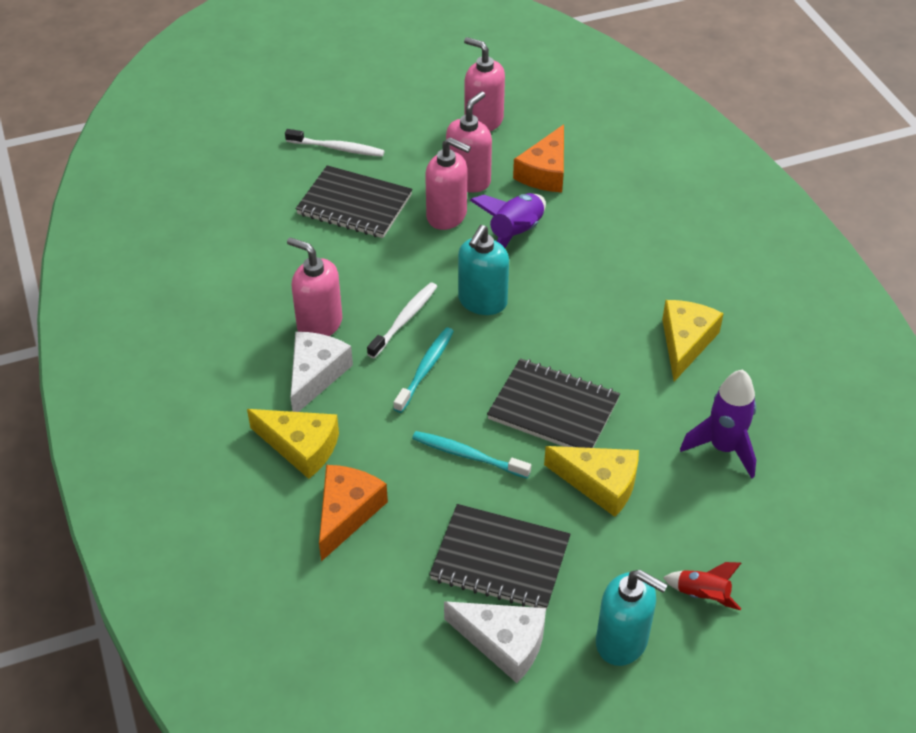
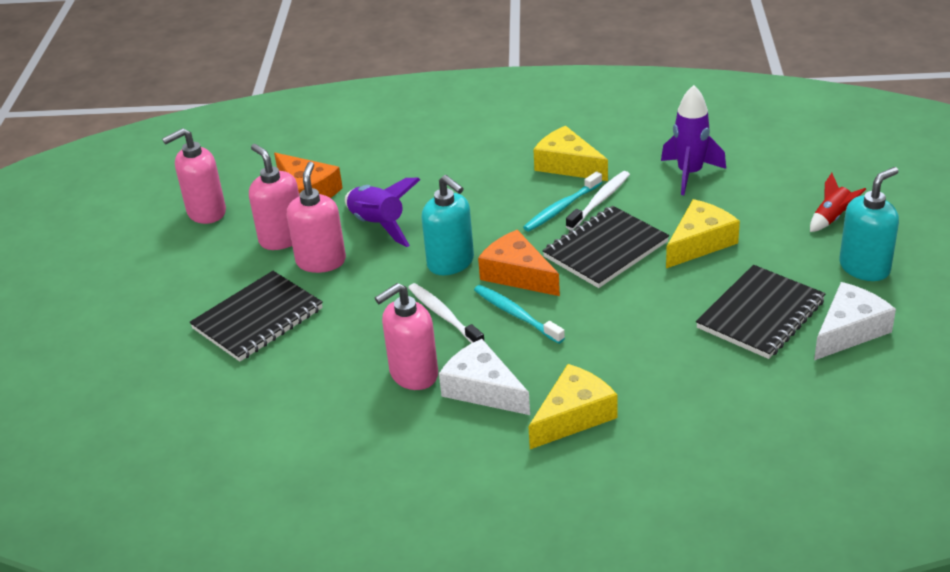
camera: 65 degrees left, 10 degrees down
(337, 148) = (161, 315): white toothbrush -> white toothbrush (600, 201)
(347, 513) = (671, 399): orange cheese -> orange cheese (517, 274)
(447, 216) = (321, 261): pink soap dispenser -> pink soap dispenser turned 45 degrees counterclockwise
(468, 455) = (635, 309): turquoise toothbrush -> turquoise toothbrush (561, 208)

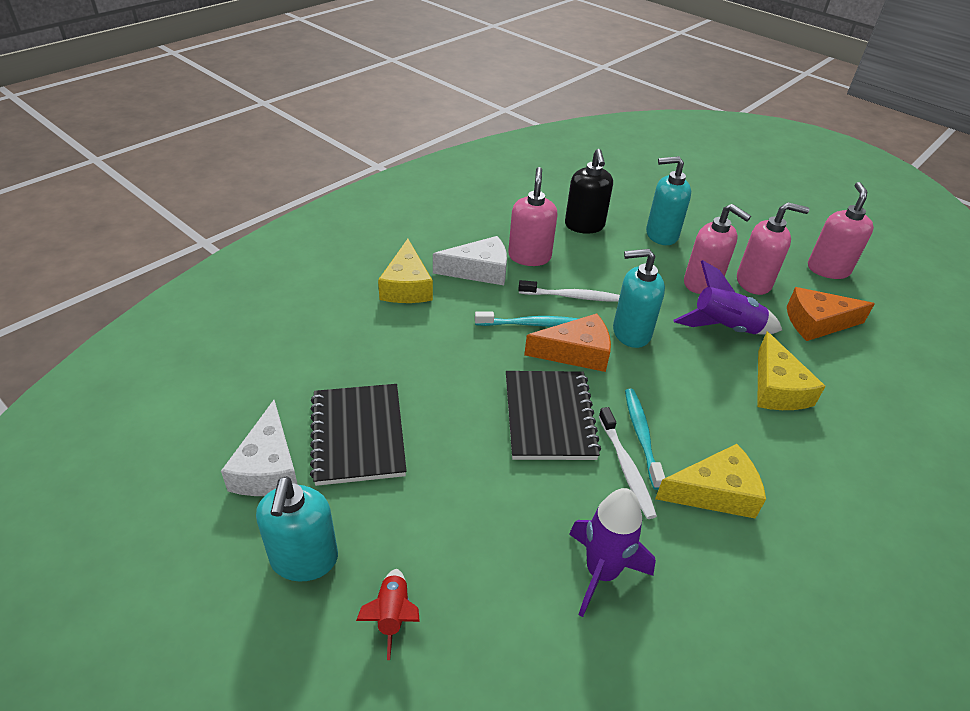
camera: 125 degrees right, 5 degrees up
(258, 319) = (661, 235): black notebook -> turquoise soap dispenser
(303, 373) = (584, 226): none -> black soap dispenser
(700, 243) = (485, 480): yellow cheese -> yellow cheese (777, 388)

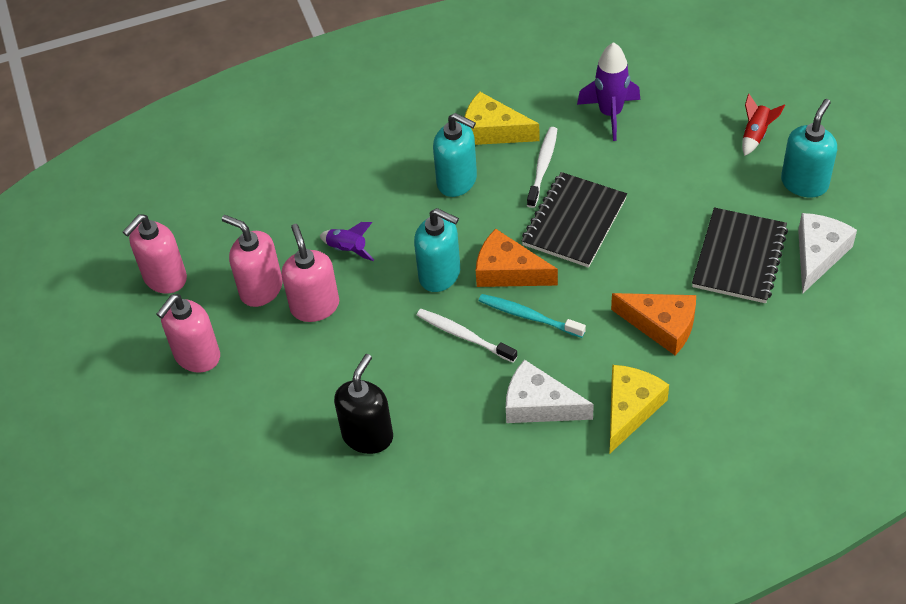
camera: 145 degrees left, 10 degrees up
(529, 256) = (469, 407): pink soap dispenser -> pink soap dispenser (197, 356)
(641, 436) = (511, 184): turquoise toothbrush -> none
(661, 235) = (290, 388): turquoise soap dispenser -> turquoise soap dispenser (457, 181)
(725, 328) = (347, 249): purple rocket -> purple rocket, size x0.59
(777, 388) = (364, 183): yellow cheese -> none
(817, 323) = (255, 226): orange cheese -> orange cheese (661, 326)

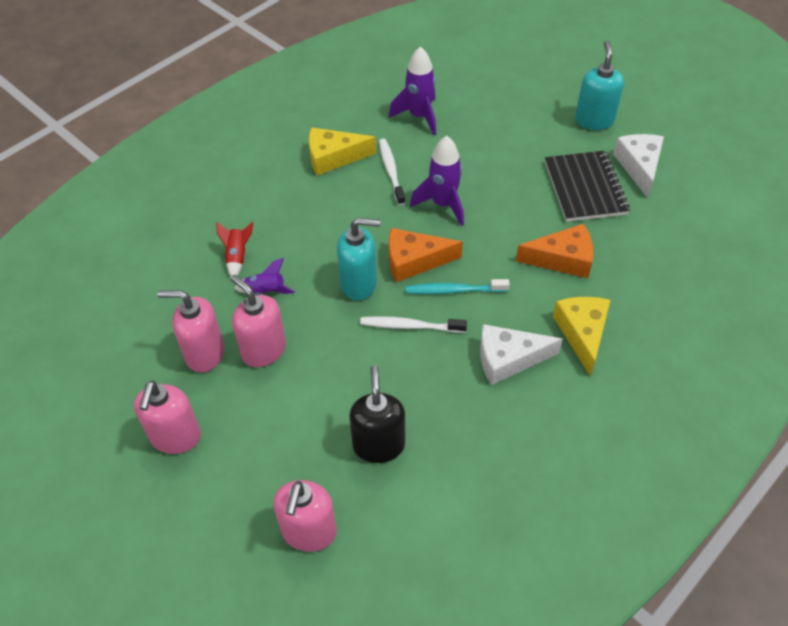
camera: 30 degrees left, 0 degrees up
(165, 278) = (105, 378): pink soap dispenser -> pink soap dispenser (309, 532)
(457, 181) = (328, 205): turquoise soap dispenser -> none
(574, 222) = (443, 204): black notebook -> purple rocket
(756, 135) = (536, 98): red rocket -> red rocket (237, 257)

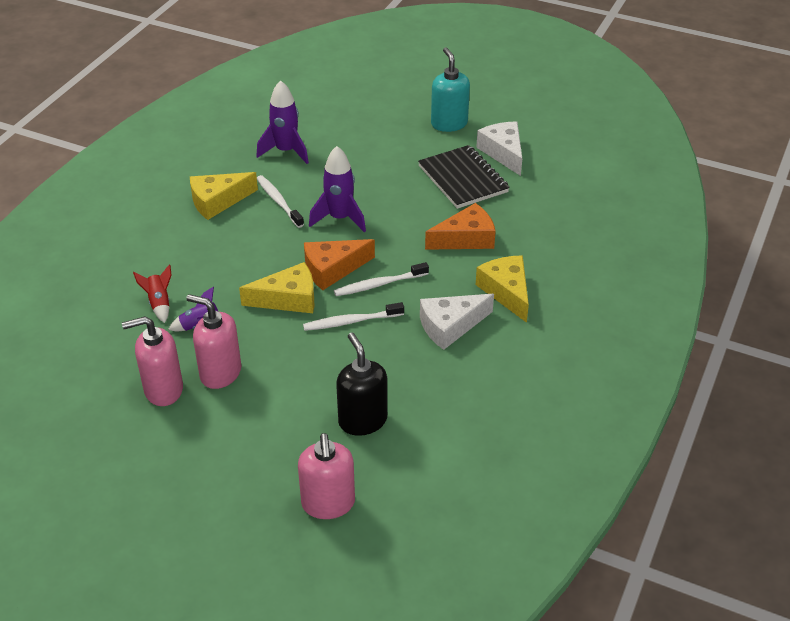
camera: 20 degrees left, 10 degrees down
(175, 437) = (166, 464): pink soap dispenser -> none
(359, 283) = (288, 299): turquoise soap dispenser -> yellow cheese
(454, 290) = (379, 284): turquoise toothbrush -> white toothbrush

